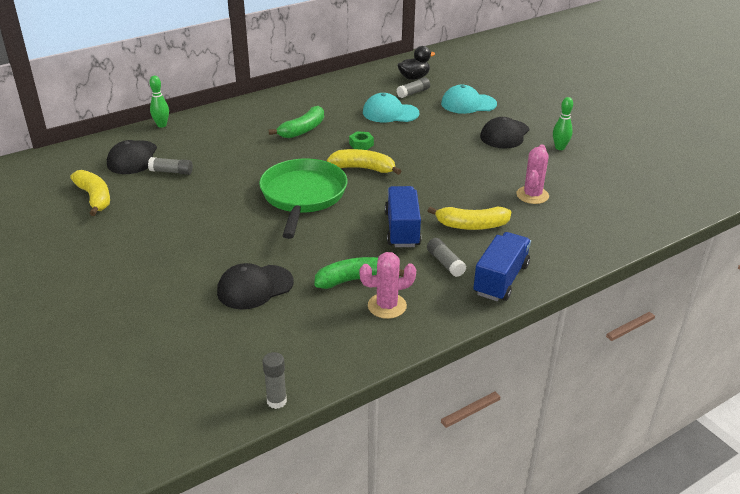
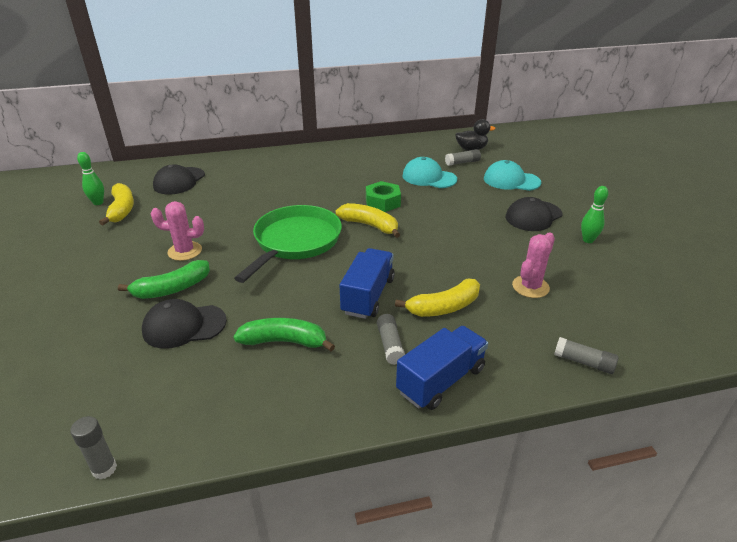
camera: 20 degrees right, 0 degrees up
(162, 125) = (224, 158): green bowling pin -> green bowling pin (98, 203)
(171, 172) = (200, 198): grey glue stick -> grey glue stick (583, 362)
(302, 130) = (338, 180): green banana -> green banana (172, 289)
(361, 144) = (382, 202): green nut -> green nut, size x1.58
(387, 306) = (296, 381): pink cactus -> pink cactus (185, 251)
(471, 225) = (444, 307): yellow banana -> yellow banana turned 45 degrees counterclockwise

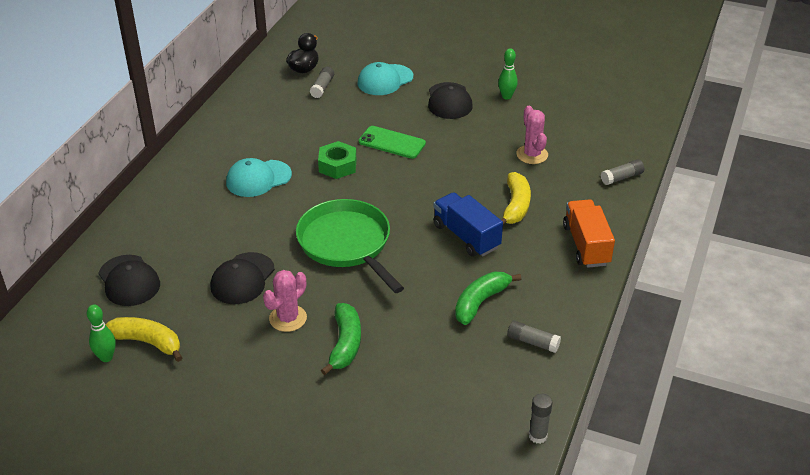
camera: 55 degrees left, 5 degrees up
(184, 326) = (408, 352): black cap -> black cap (242, 279)
(370, 225) = (368, 190): yellow banana -> none
(390, 345) = (532, 251): grey glue stick -> grey glue stick (532, 342)
(429, 177) = (326, 119): turquoise cap -> turquoise cap (258, 179)
(441, 212) = (392, 143): none -> green phone
(441, 380) = (586, 245): blue truck -> orange truck

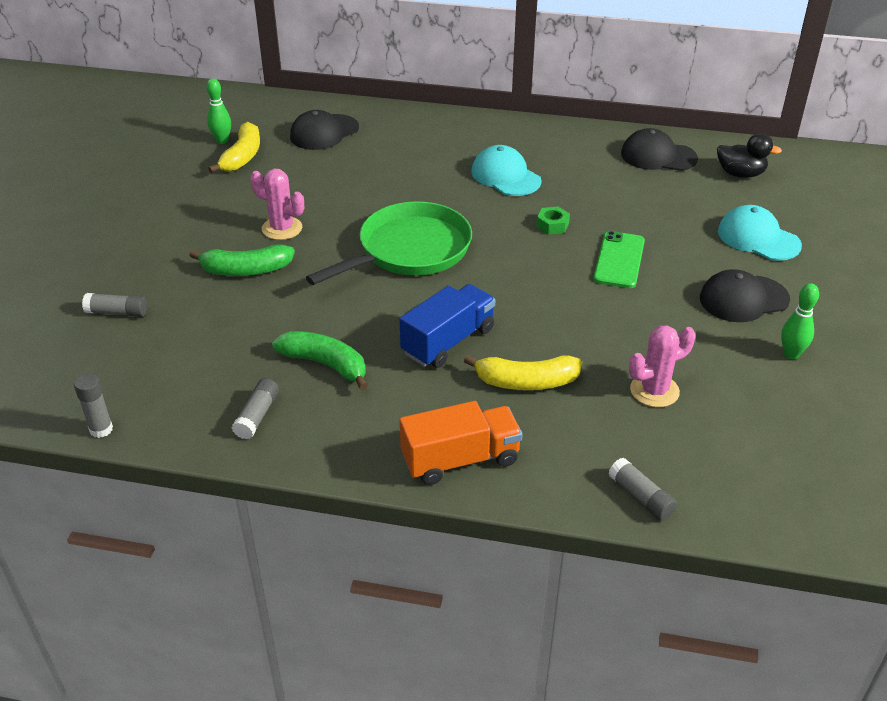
camera: 80 degrees right, 0 degrees up
(242, 279) = (338, 192): black cap -> black cap (658, 156)
(322, 87) = (709, 192): grey glue stick -> grey glue stick (117, 312)
(337, 166) = (552, 225): green nut -> green nut, size x0.63

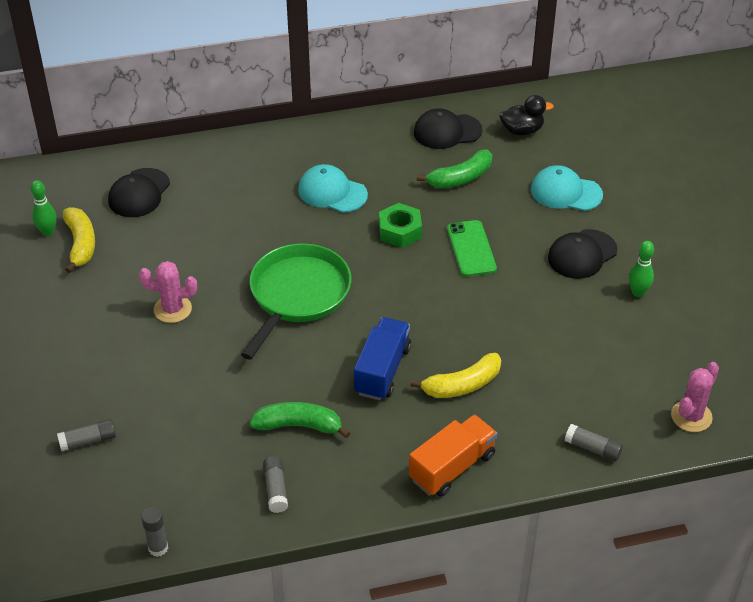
camera: 25 degrees left, 5 degrees up
(246, 270) = (170, 361): green banana -> green banana (460, 178)
(552, 225) = (400, 231): green nut -> green nut, size x1.58
(654, 391) = (558, 359): pink cactus -> pink cactus (691, 416)

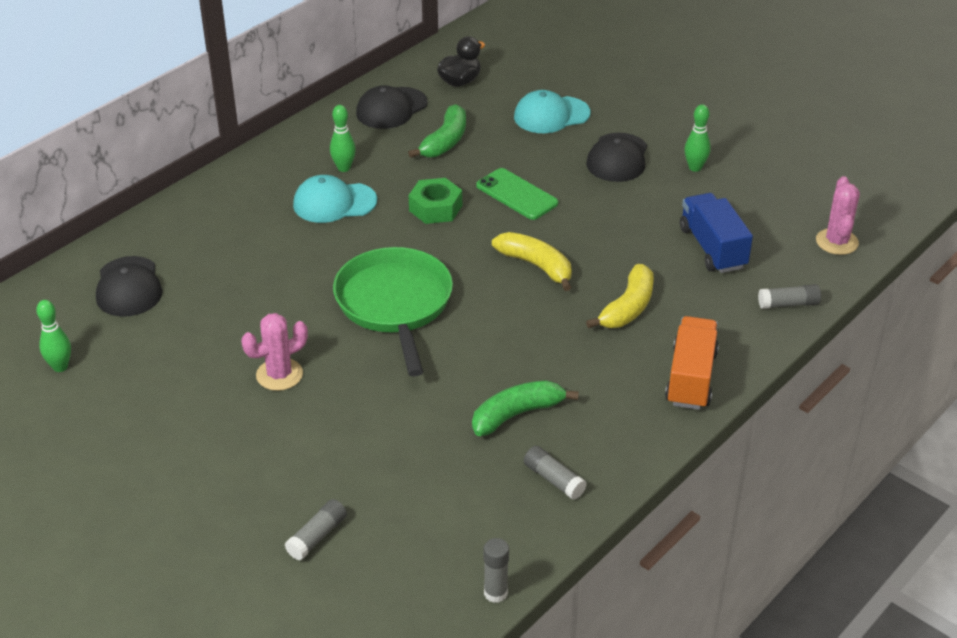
camera: 35 degrees left, 5 degrees down
(81, 244) = (112, 361): yellow banana -> yellow banana (536, 266)
(365, 166) = (344, 168): none -> green bowling pin
(382, 370) = (544, 330): blue truck -> blue truck (712, 248)

